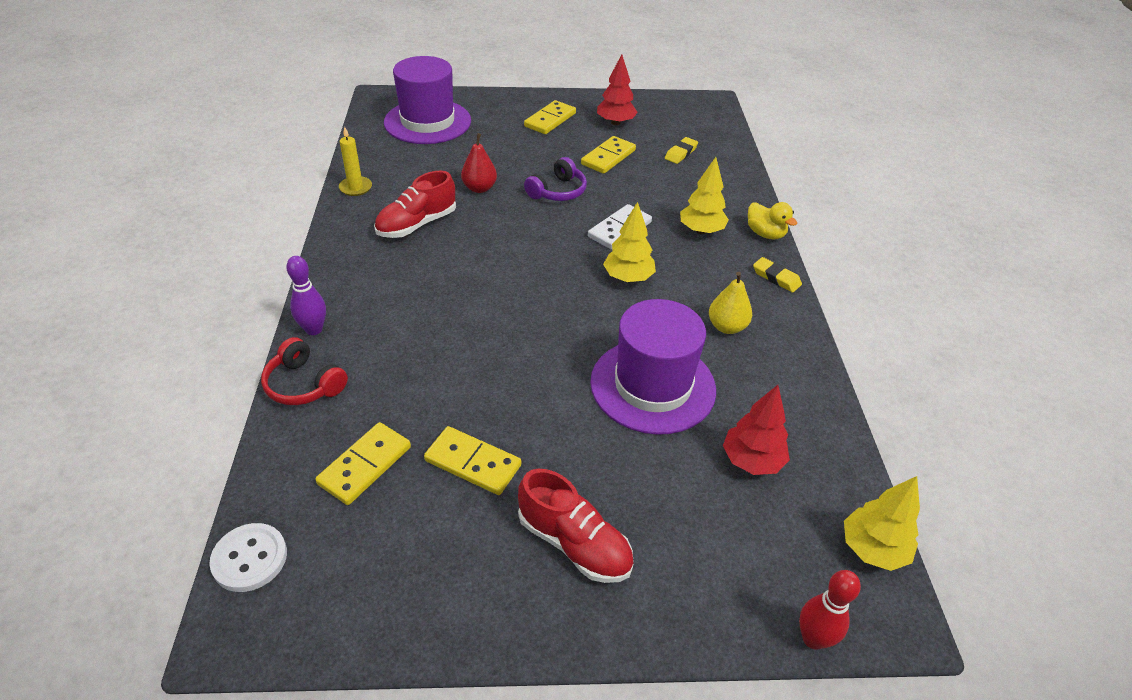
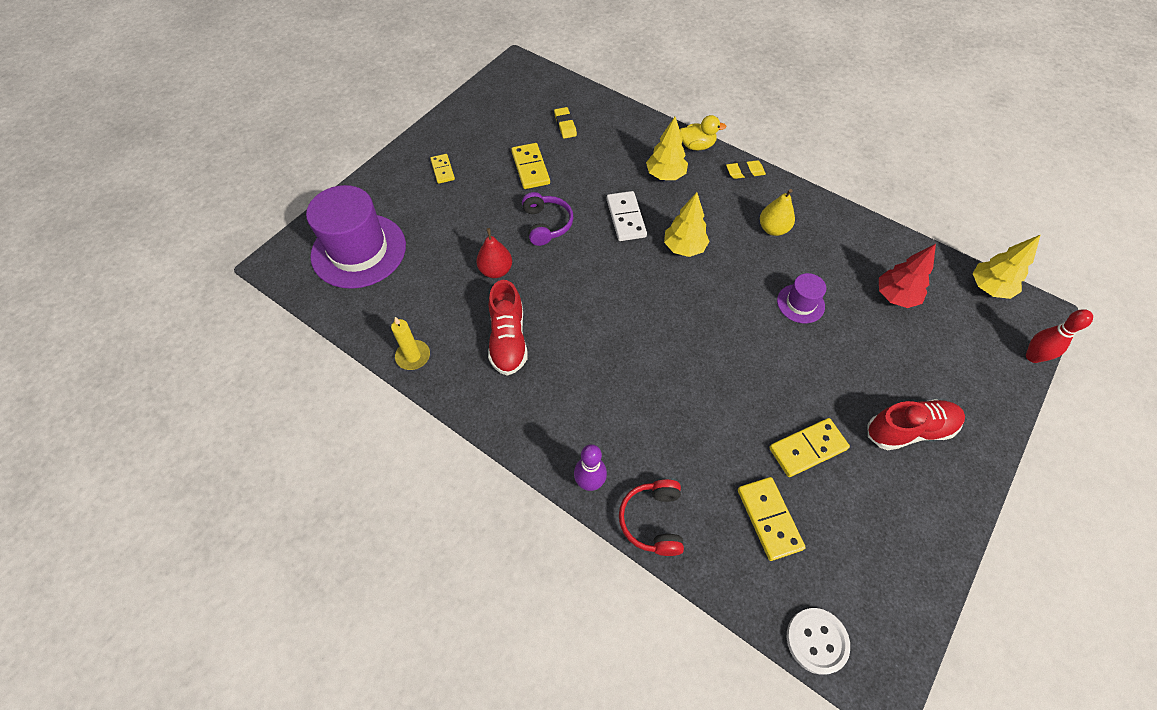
camera: 50 degrees left, 15 degrees up
(304, 384) = (653, 520): red headphones -> red headphones turned 105 degrees clockwise
(550, 120) = (443, 170): yellow domino -> yellow domino, size x0.64
(615, 123) = (488, 134): red tree -> none
(652, 385) = (800, 303): purple hat -> purple hat, size x0.48

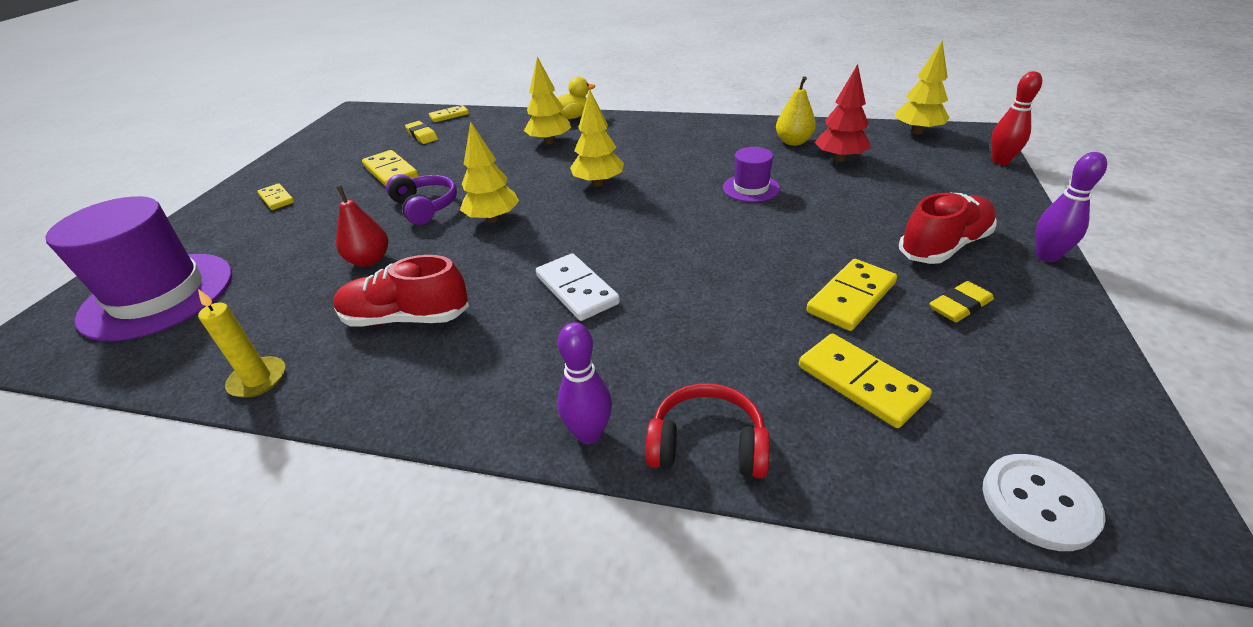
camera: 20 degrees left, 20 degrees down
(508, 339) = (406, 318): red shoe -> red shoe turned 120 degrees clockwise
(591, 259) = (493, 219): none -> yellow tree
(594, 102) = (449, 115): none -> yellow domino
(626, 218) = (520, 179): white domino -> white domino (576, 290)
(653, 520) = (707, 445): red headphones -> red headphones turned 120 degrees clockwise
(745, 172) = (631, 121): yellow eraser -> yellow eraser (959, 306)
(773, 229) = (684, 148): yellow pear -> yellow pear (793, 142)
(980, 473) = (1047, 256): none -> purple bowling pin

